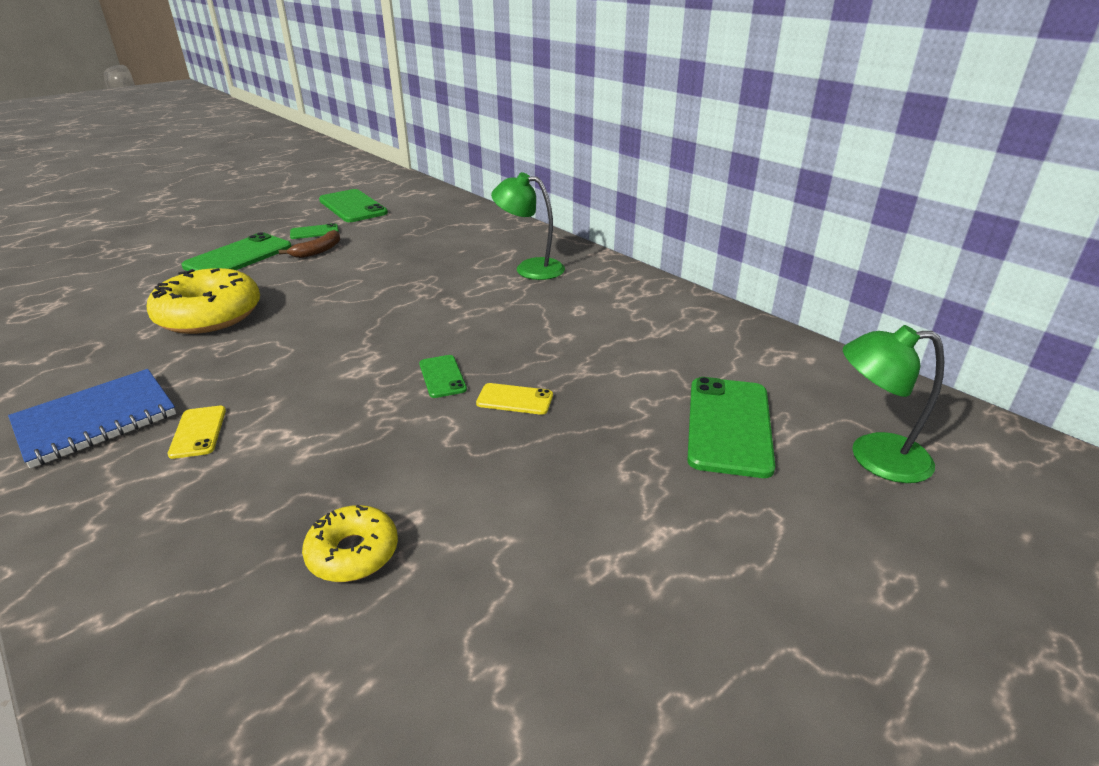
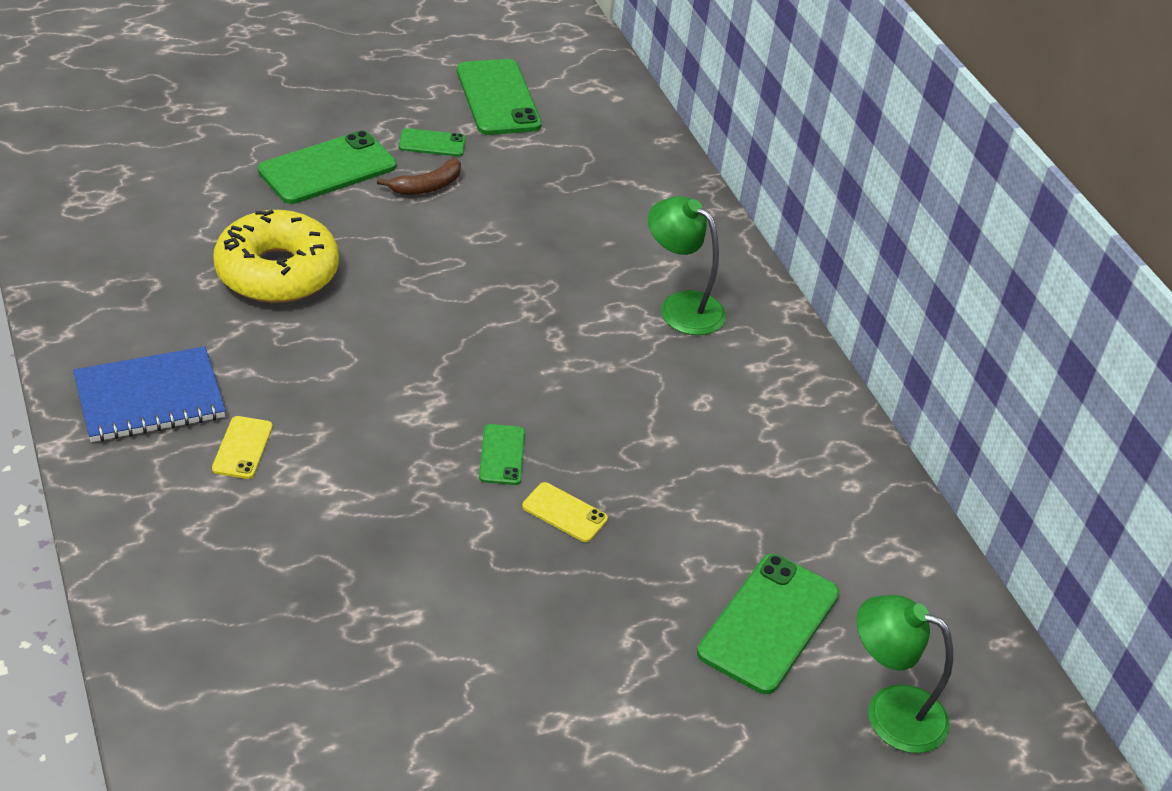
camera: 15 degrees right, 10 degrees up
(353, 553) = (351, 632): yellow donut -> none

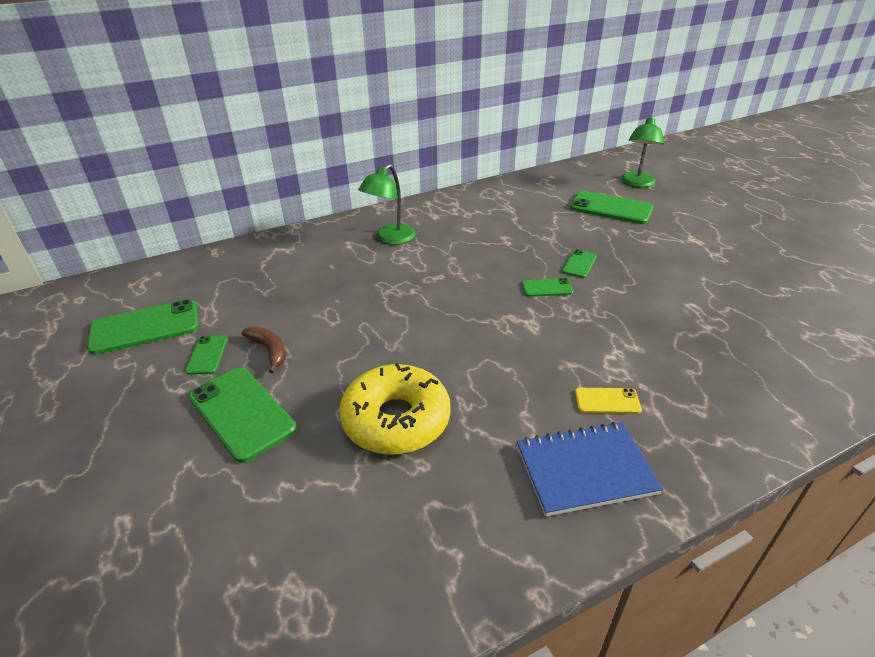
camera: 90 degrees left, 5 degrees down
(150, 398) = (585, 470): blue notebook -> blue notebook turned 75 degrees counterclockwise
(564, 513) = (579, 264): yellow phone -> green phone

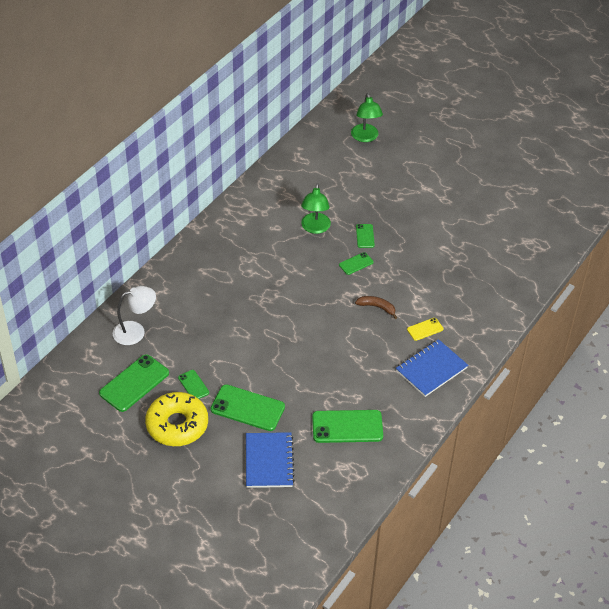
camera: 30 degrees left, 10 degrees up
(185, 515) = (269, 461): none -> blue notebook
(213, 276) = (135, 331): none -> white lamp
(269, 350) = (227, 368): brown banana -> brown banana (377, 307)
(390, 238) = (227, 256): green lamp -> green lamp (315, 228)
(396, 420) = (329, 380): yellow donut -> yellow donut (177, 425)
(611, 208) = (360, 172): green phone -> green phone (347, 426)

